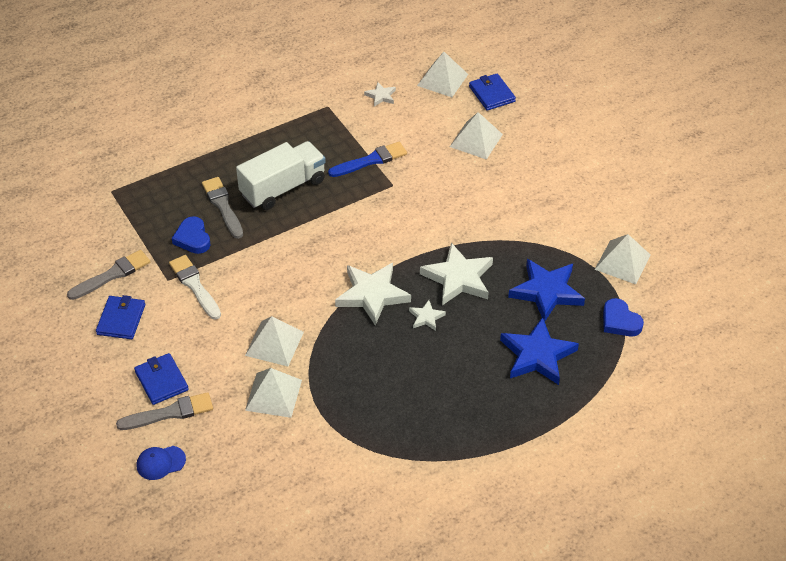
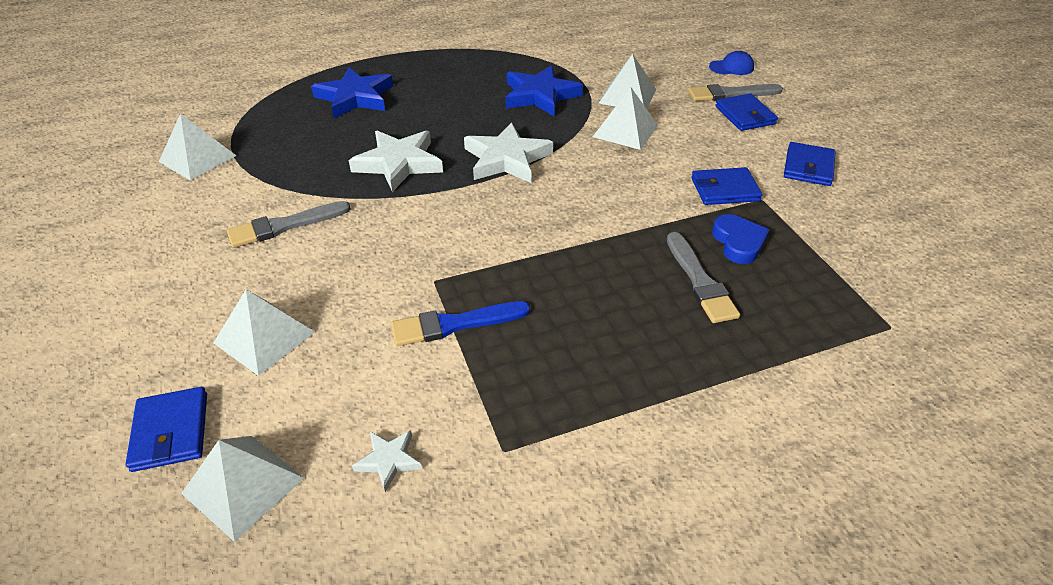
camera: 170 degrees left, 5 degrees down
(112, 275) = (839, 212): grey brush -> grey brush (284, 226)
(195, 286) = (725, 189): white brush -> blue wallet
(283, 188) = (605, 297): white truck -> none
(426, 317) = (453, 135): white star -> none
(546, 292) = (307, 142): blue star -> blue star (540, 95)
(620, 321) = (251, 112): blue heart -> none

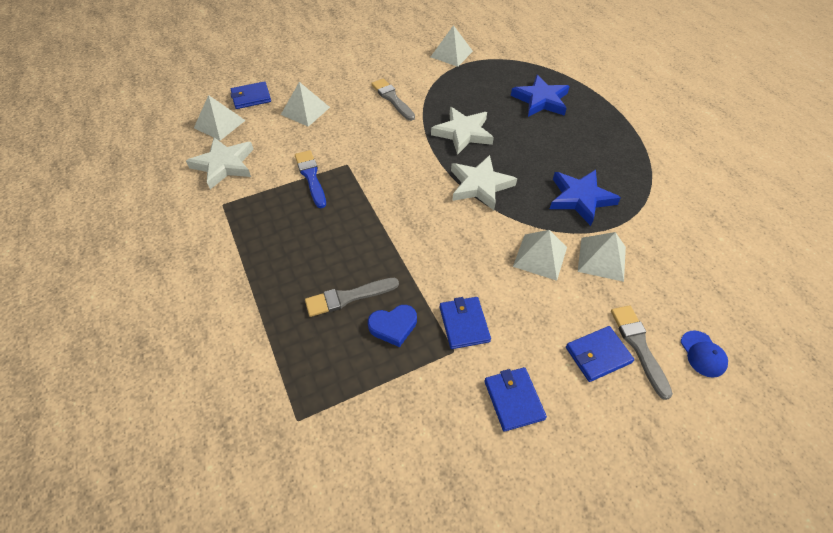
camera: 85 degrees right, 10 degrees up
(388, 460) = (224, 165): white star -> white star, size x2.06
(808, 167) = (513, 400): blue wallet -> blue wallet turned 60 degrees clockwise

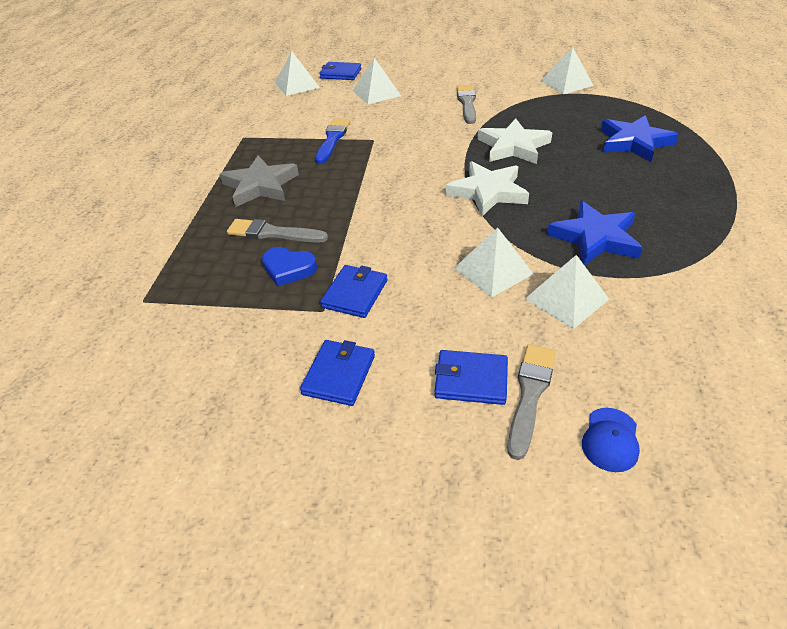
camera: 35 degrees right, 10 degrees down
(224, 165) = (272, 112): white star -> none
(290, 252) = (260, 186): none -> grey star

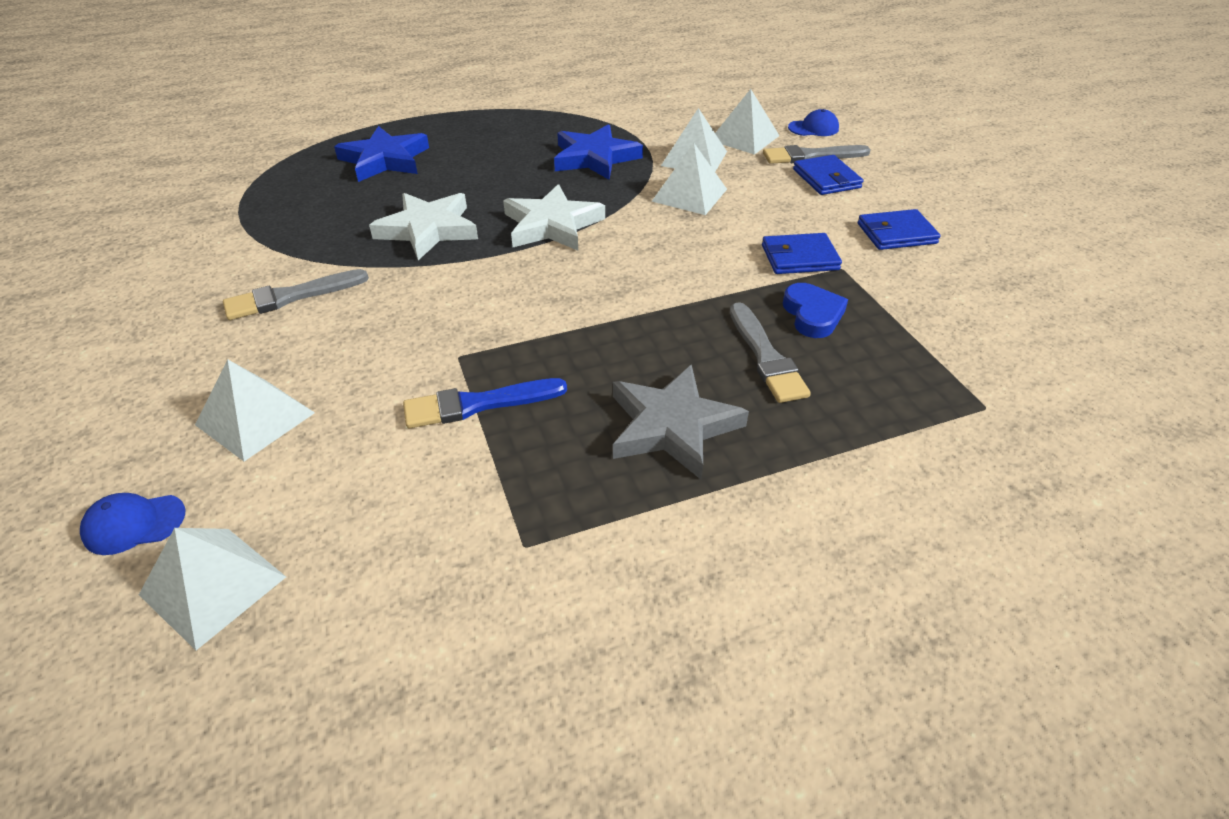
camera: 120 degrees left, 0 degrees up
(340, 73) = (134, 524): blue wallet -> blue cap
(566, 83) = (198, 224): white pyramid -> white pyramid (744, 138)

